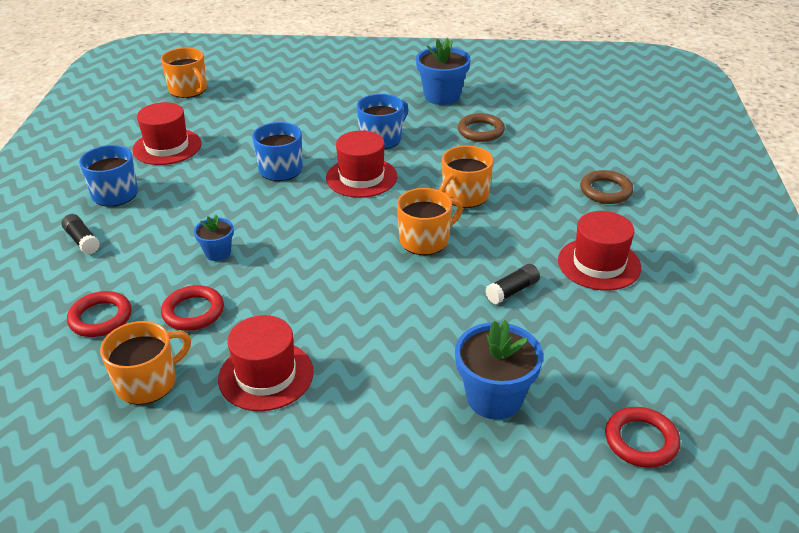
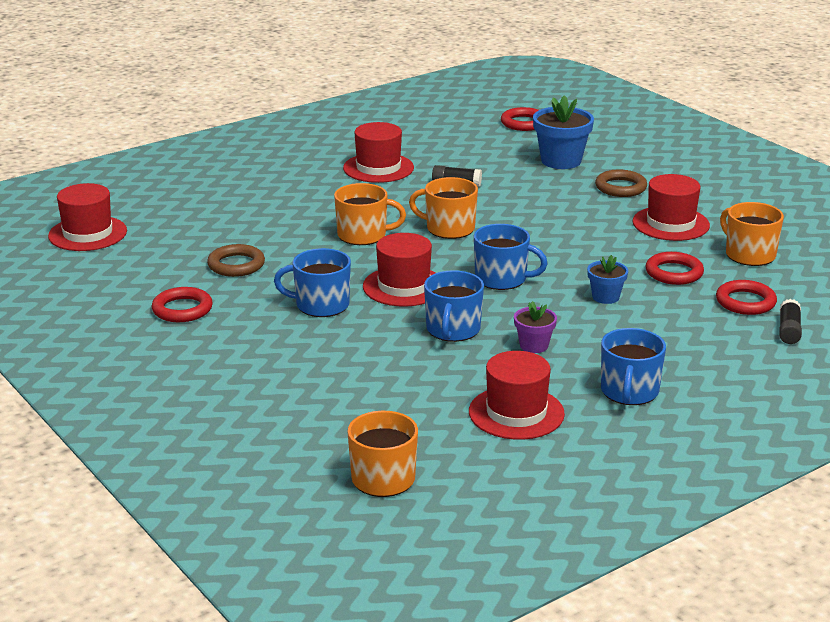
camera: 130 degrees left, 10 degrees down
(82, 241) = (705, 364): black glue stick -> black glue stick (789, 330)
(148, 382) = (749, 254): orange mug -> orange mug turned 45 degrees clockwise
(214, 188) = (534, 345): none -> purple flower pot
(312, 222) = (502, 279): none -> blue mug
(442, 96) = (182, 309): blue flower pot -> red ring
(598, 99) = (87, 233): none -> red hat
(605, 191) = (271, 189): brown ring -> brown ring (620, 187)

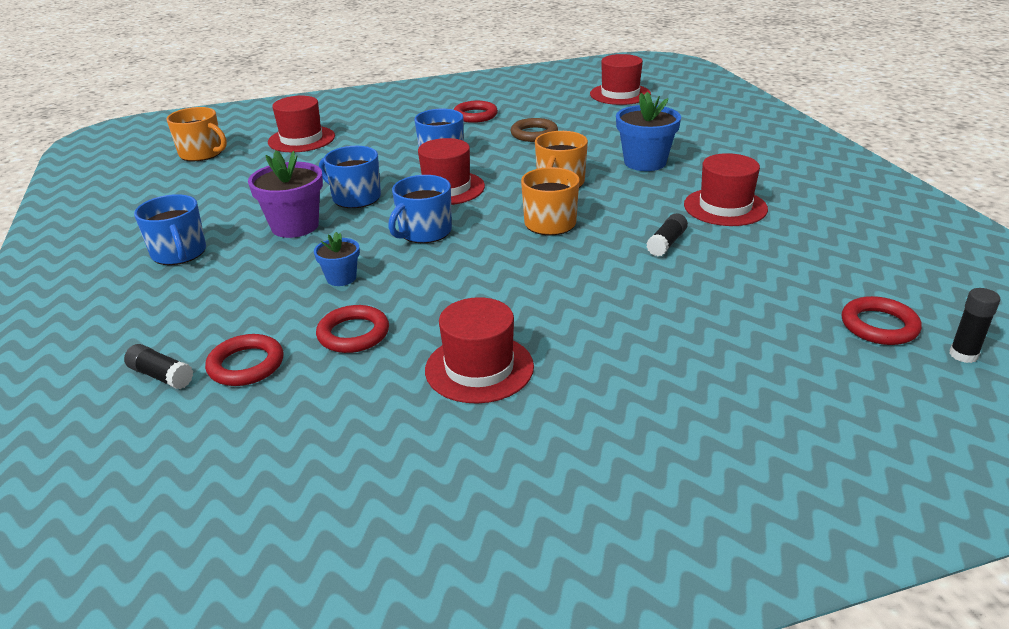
camera: 110 degrees right, 5 degrees up
(516, 413) = (213, 203): red hat -> red hat (301, 139)
(534, 345) = (295, 226): purple flower pot -> purple flower pot, size x1.78
(539, 106) = (963, 355): none -> black glue stick
(561, 161) = (723, 328): blue flower pot -> blue flower pot (645, 162)
(620, 187) = (613, 356): brown ring -> none
(629, 392) = (179, 253): blue mug -> blue mug turned 150 degrees counterclockwise
(749, 254) = (349, 408): orange mug -> none

